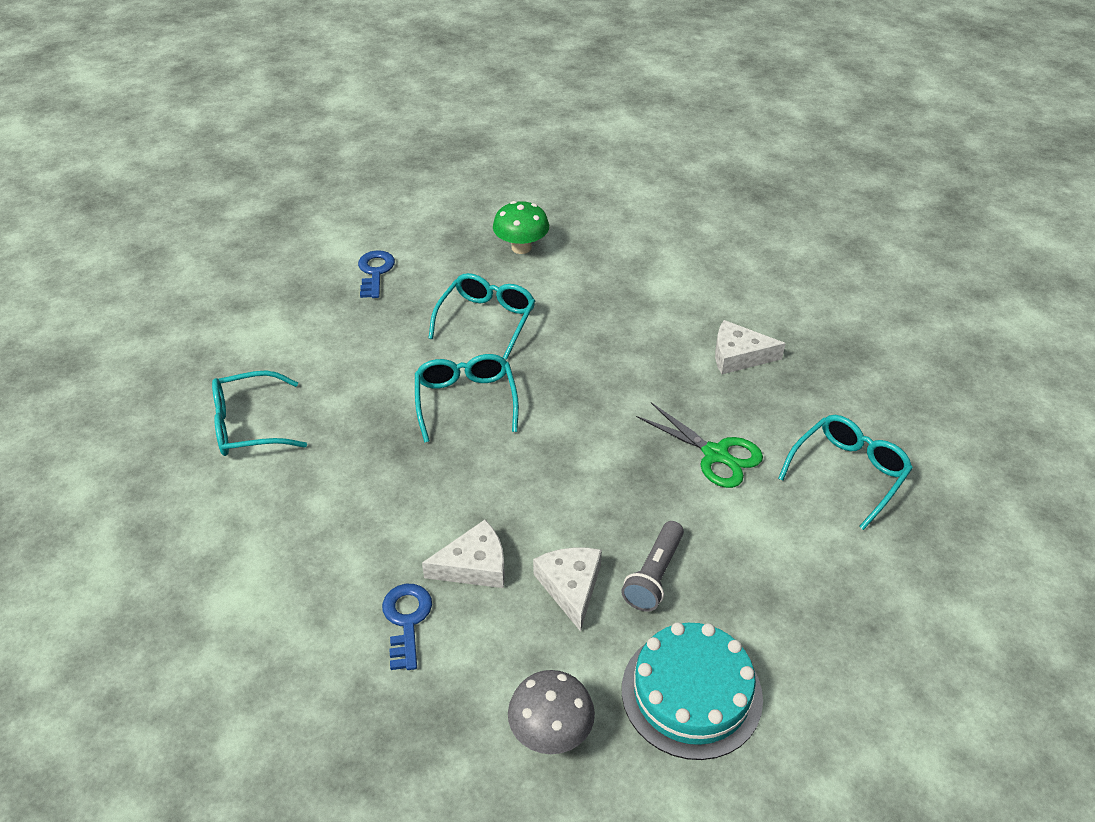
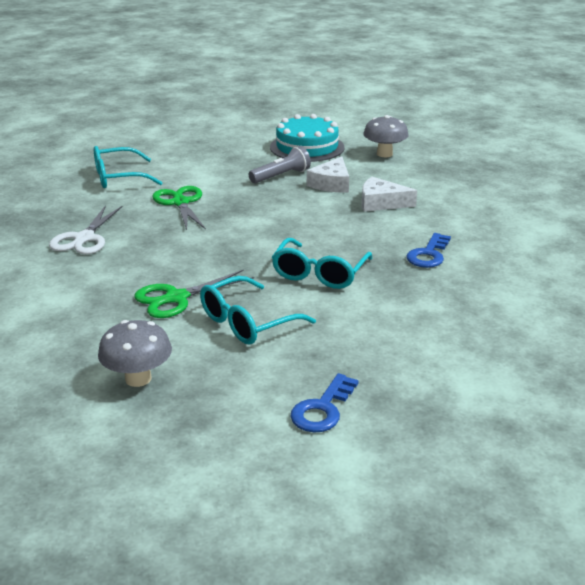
camera: 150 degrees left, 15 degrees down
(248, 425) = (516, 311): turquoise glasses -> none
(406, 620) = (436, 196): blue key -> blue key (428, 254)
(521, 247) = (138, 378): green mushroom -> grey mushroom
(569, 321) = (176, 298): none -> green scissors
(738, 356) = (84, 238): white cheese -> white scissors

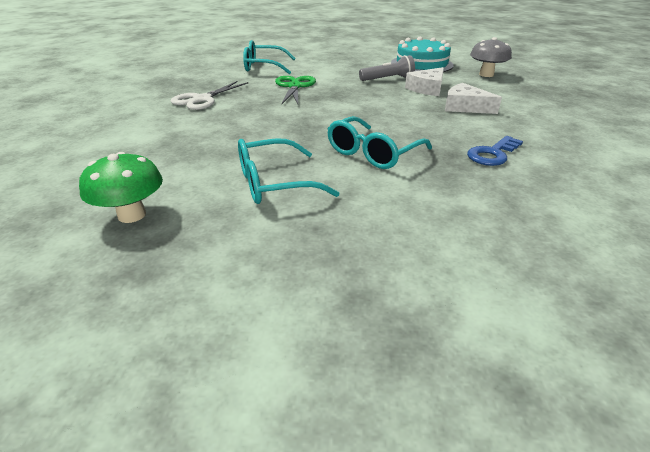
camera: 20 degrees right, 5 degrees up
(138, 378) = (132, 215): grey mushroom -> green mushroom
(176, 298) = (230, 152): green scissors -> none
(322, 409) = (281, 294): blue key -> none

